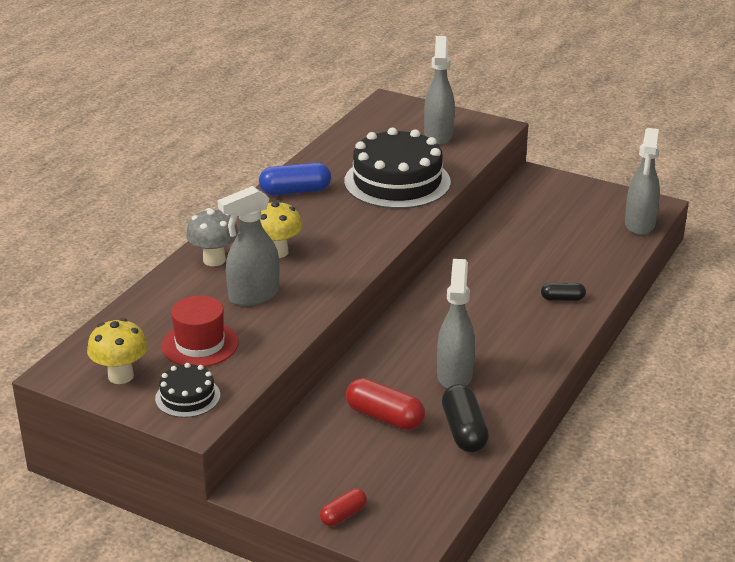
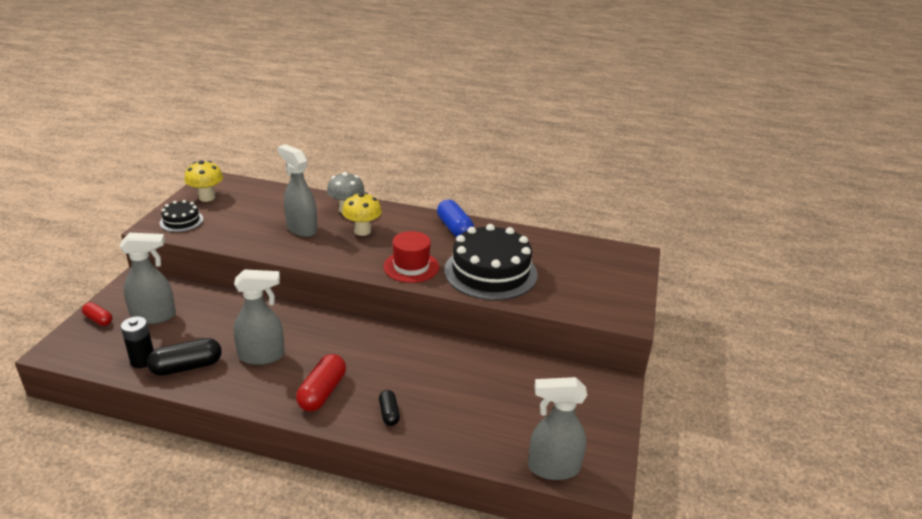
camera: 75 degrees right, 0 degrees up
(200, 344) = (241, 217): red hat -> red hat (411, 267)
(384, 417) = (208, 326): red capsule -> red capsule (322, 392)
(438, 135) = (588, 286): grey spray bottle -> grey spray bottle (154, 316)
(444, 467) = (143, 360): none -> black battery

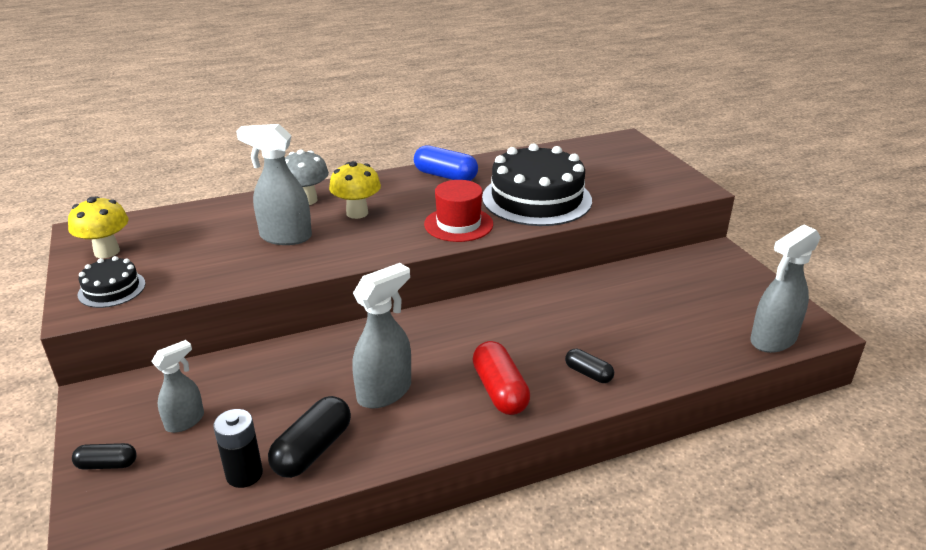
camera: 35 degrees left, 0 degrees up
(98, 319) = (107, 464): red capsule -> black capsule
(154, 316) = (185, 421): grey spray bottle -> grey spray bottle, size x0.62

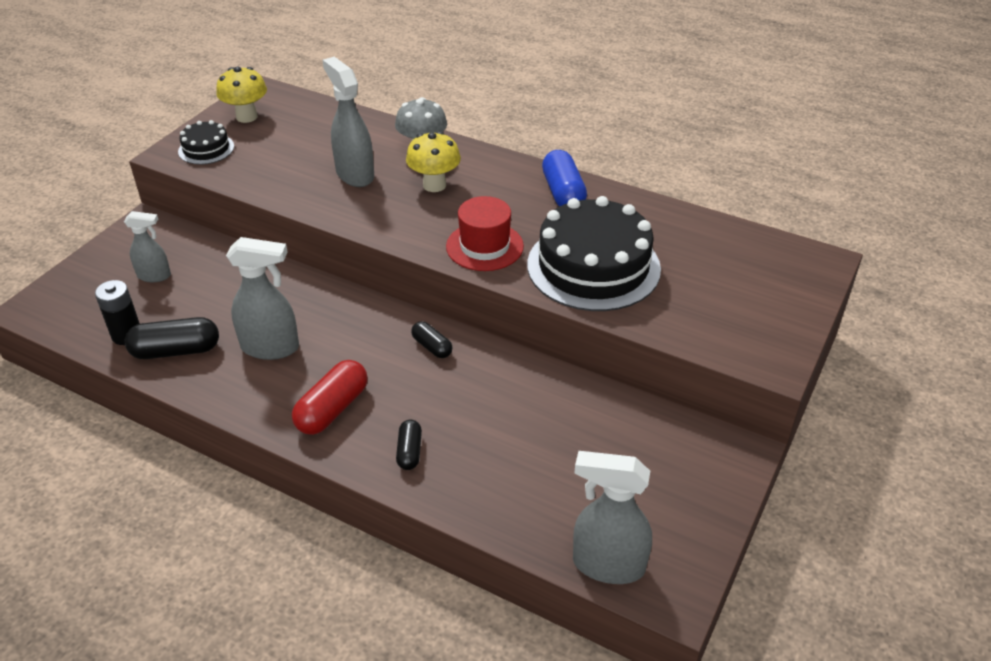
camera: 50 degrees right, 10 degrees up
(107, 464) = (89, 272): black capsule -> black capsule (432, 347)

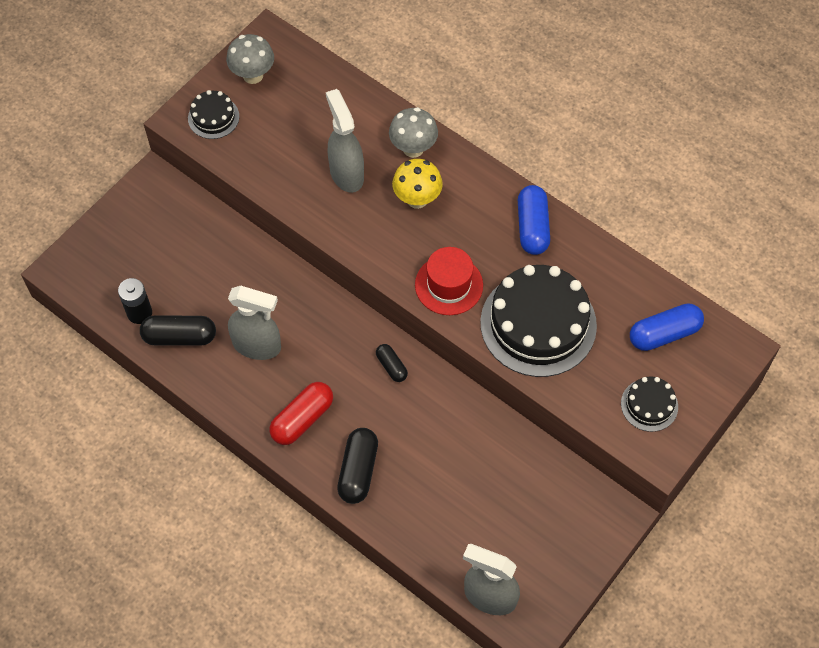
camera: 10 degrees right, 20 degrees up
(154, 276) = (162, 247): grey spray bottle -> none
(246, 117) = (253, 75): yellow mushroom -> grey mushroom
(409, 451) = (358, 471): black capsule -> black capsule, size x1.72
(734, 258) = (664, 333): none -> blue capsule
(743, 320) = (649, 405): none -> black cake

